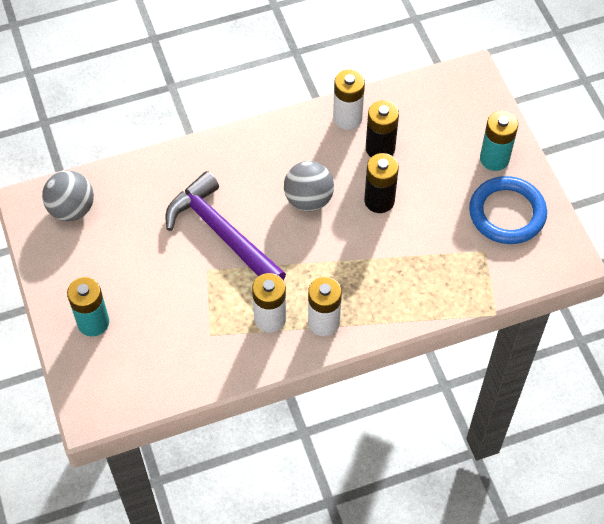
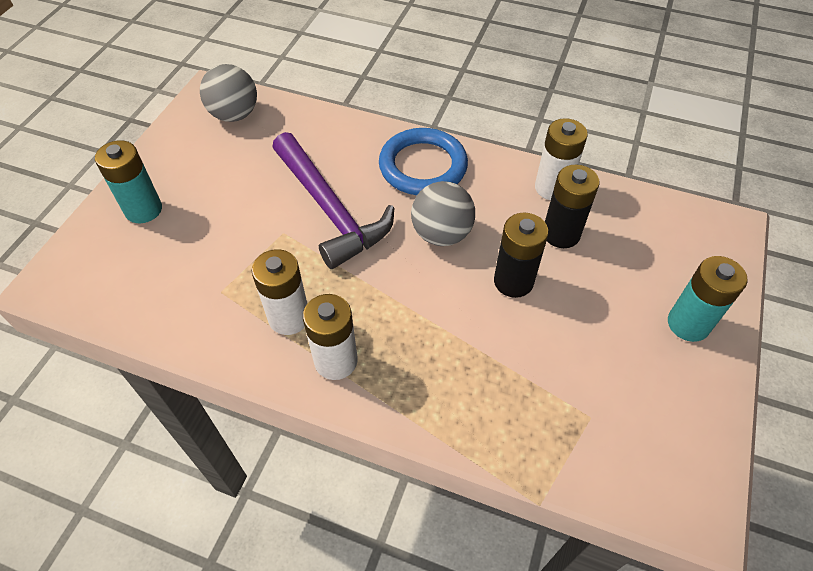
camera: 40 degrees right, 5 degrees down
(221, 233) = (330, 210): purple hammer -> purple hammer turned 150 degrees clockwise
(507, 213) = (655, 393): blue ring -> blue ring (423, 166)

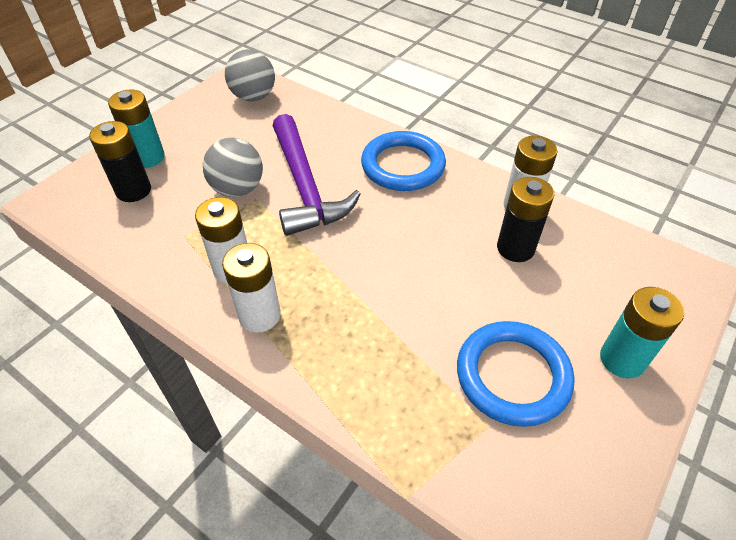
camera: 15 degrees right, 5 degrees down
(441, 234) = (399, 226): grey ball -> grey ball (238, 189)
(513, 281) = (453, 281): black battery -> black battery (133, 190)
(597, 363) = (512, 376): none -> blue ring

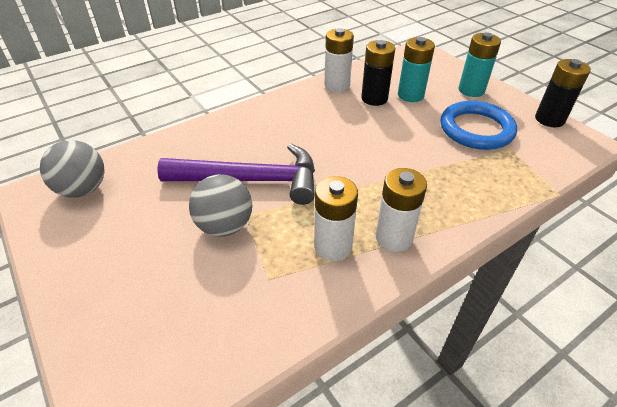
camera: 70 degrees left, 5 degrees down
(133, 190) = (166, 318): black battery -> black battery (549, 119)
(148, 157) = (114, 297): turquoise battery -> turquoise battery (410, 95)
(403, 165) = (262, 122): blue ring -> none

